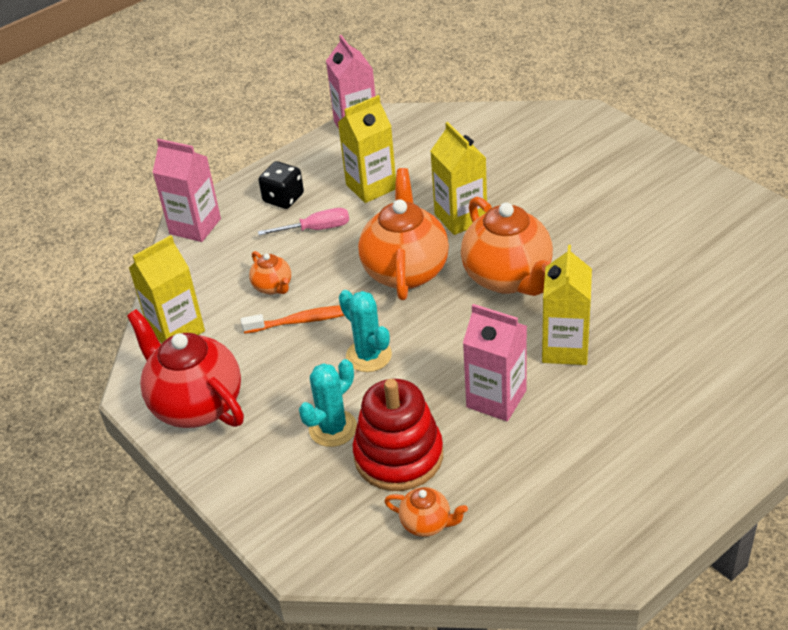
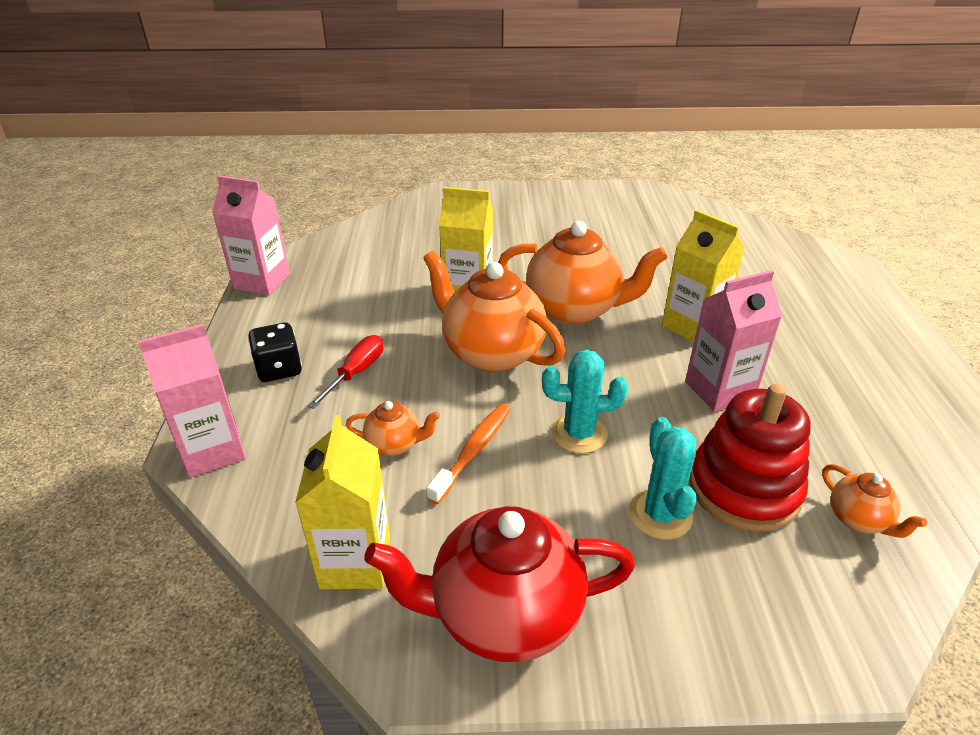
camera: 55 degrees left, 5 degrees down
(316, 229) = (356, 372): pink screwdriver -> red screwdriver
(371, 187) = (353, 314): yellow carton -> none
(427, 523) = (858, 519): orange teapot -> orange teapot turned 90 degrees clockwise

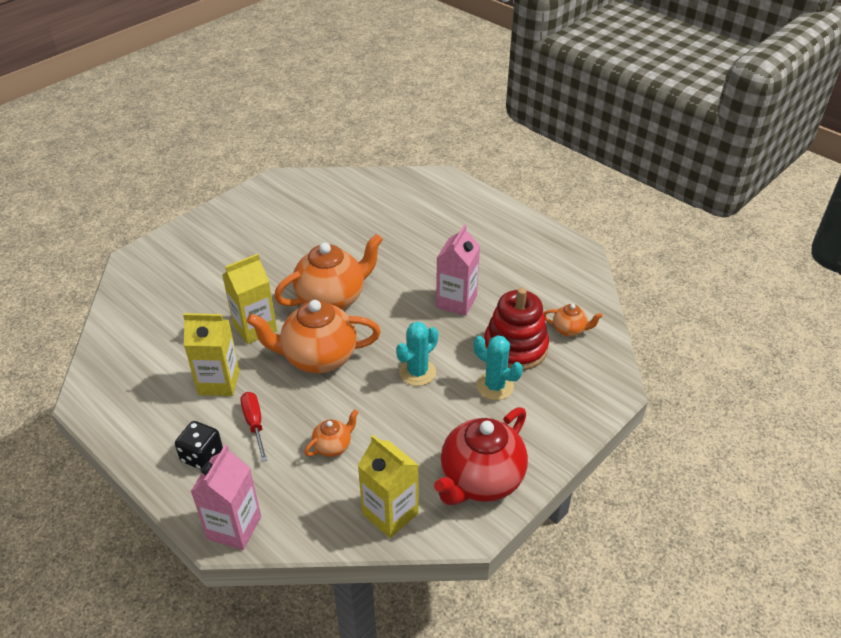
camera: 45 degrees left, 5 degrees up
(262, 281) = (95, 410): pink carton -> none
(473, 451) = (377, 419): orange toothbrush -> none
(692, 326) = (406, 270): yellow carton -> yellow carton (219, 382)

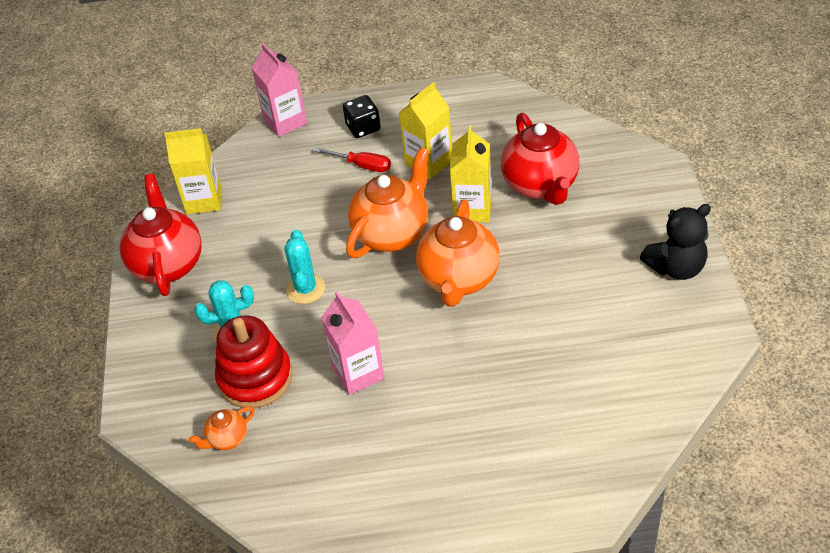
camera: 135 degrees right, 5 degrees up
(200, 305) = (540, 185): none -> red teapot
(235, 214) = (676, 267): none -> black teddy bear
(333, 446) = (292, 198): orange teapot -> none

